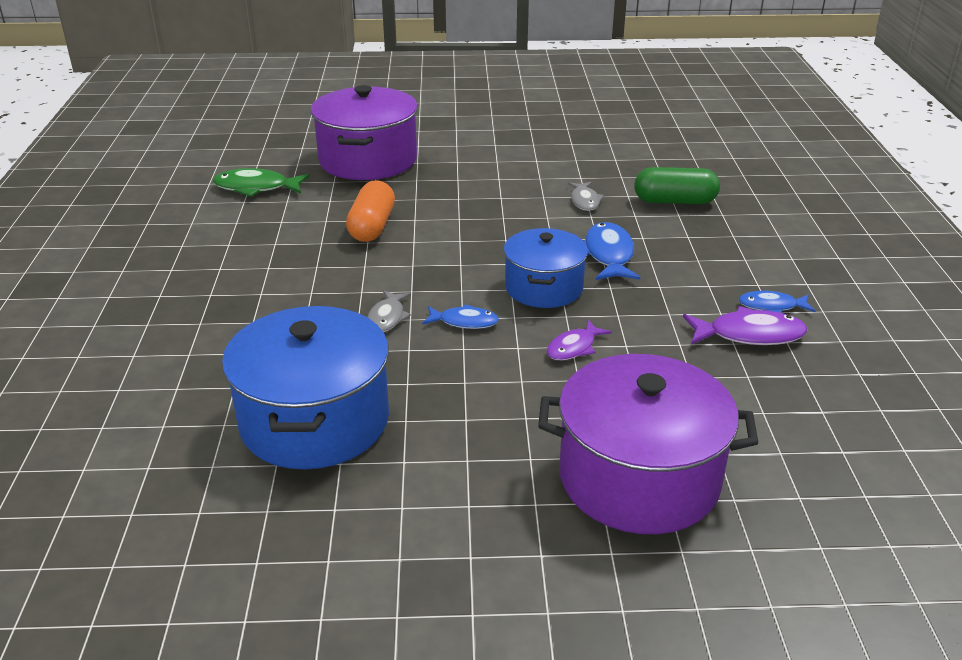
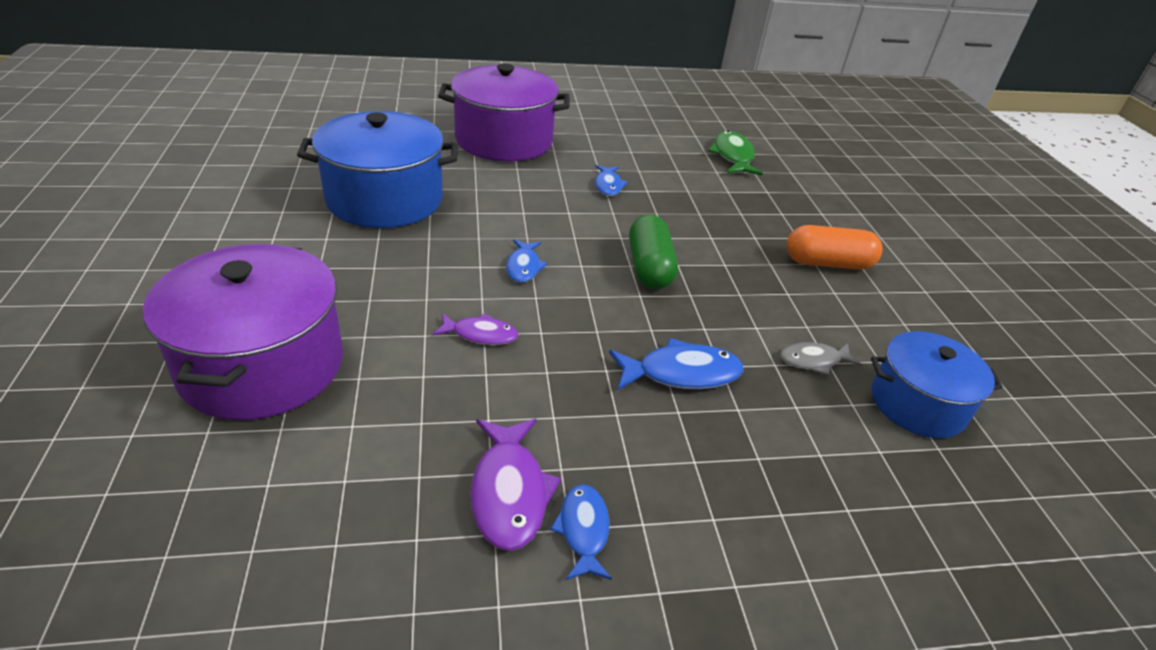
camera: 80 degrees right, 5 degrees up
(307, 264) = (608, 185): none -> blue fish
(368, 160) = (824, 208): purple pot -> purple pot (504, 140)
(372, 227) = (686, 214): orange capsule -> orange capsule (828, 263)
(387, 317) = (527, 226): grey fish -> none
(544, 288) = (594, 318): blue pot -> blue pot (917, 404)
(574, 347) = (480, 334): purple fish -> purple fish turned 150 degrees clockwise
(674, 201) = (860, 454): green capsule -> green capsule (649, 267)

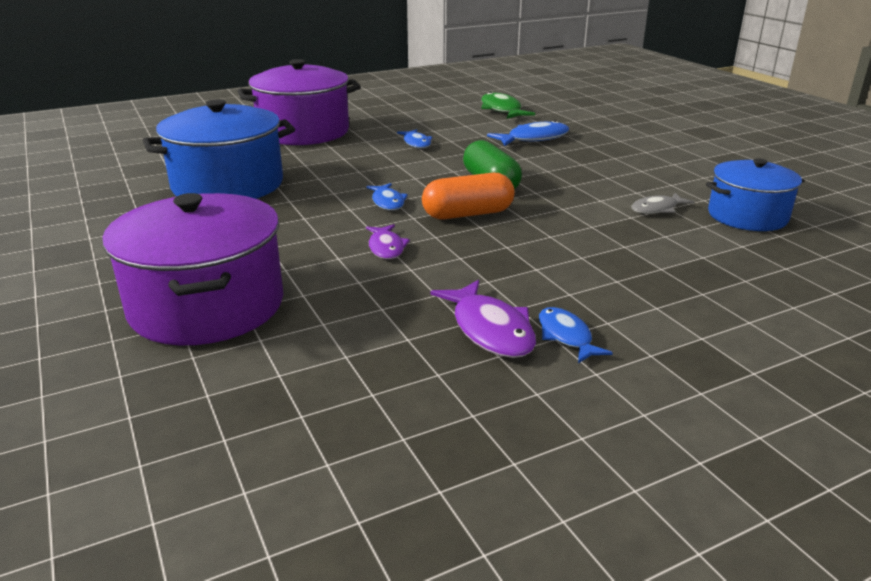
camera: 15 degrees left, 10 degrees down
(480, 334) = (386, 248): purple fish -> purple fish turned 90 degrees clockwise
(681, 373) = (566, 236): blue fish -> blue fish (533, 139)
(828, 263) = (623, 156): orange capsule -> orange capsule (468, 214)

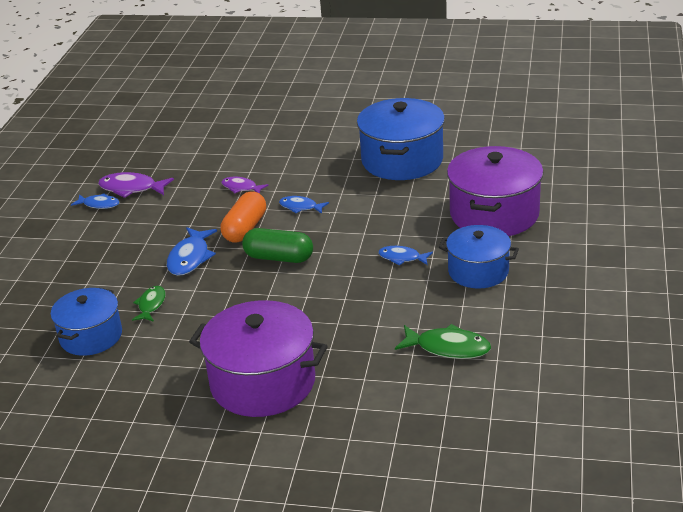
camera: 130 degrees right, 5 degrees up
(207, 306) = (249, 130): purple pot -> purple pot (263, 382)
(398, 120) = (478, 271): none -> blue pot
(533, 139) = (342, 324): blue fish -> blue fish (190, 258)
(657, 209) = (151, 305): grey fish -> green fish

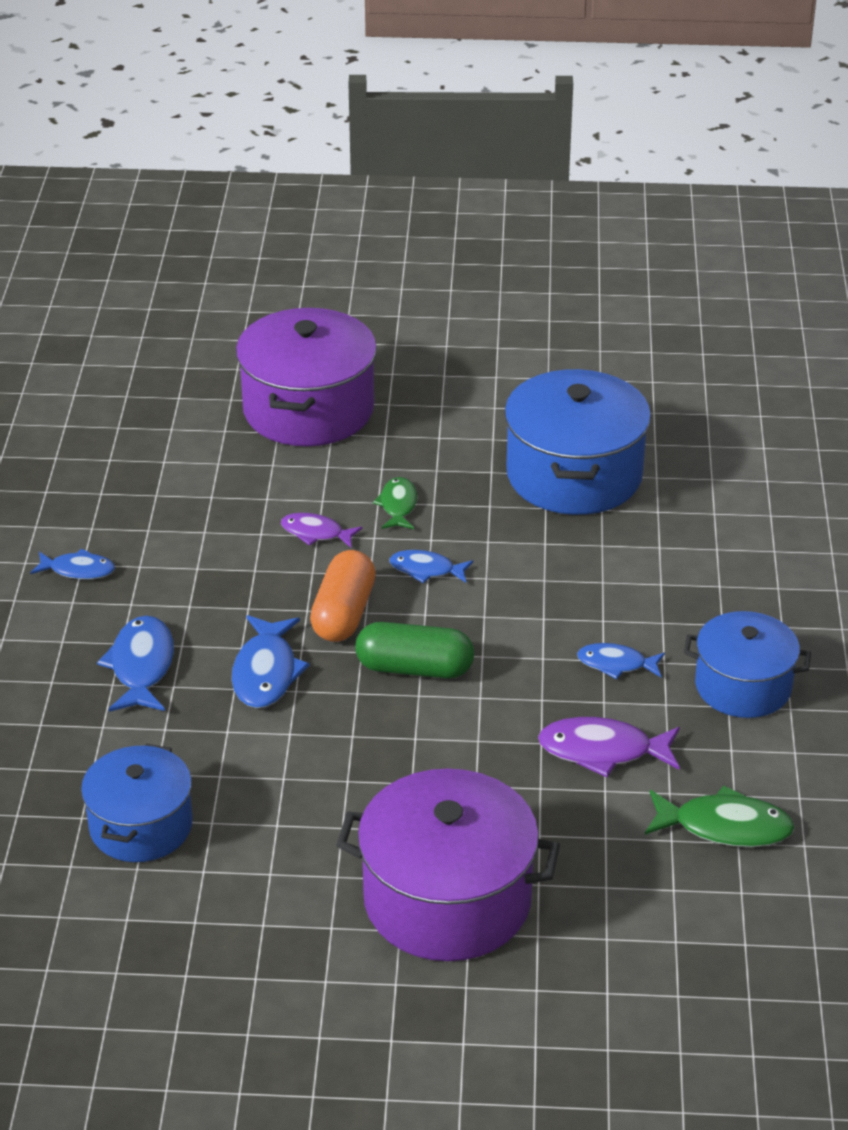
camera: 10 degrees left, 5 degrees up
(119, 253) = (141, 666): none -> blue fish
(131, 188) = (126, 537): purple fish -> purple fish (602, 751)
(151, 305) = (225, 764): green fish -> green fish (398, 505)
(494, 214) = (746, 578): purple pot -> purple pot (308, 409)

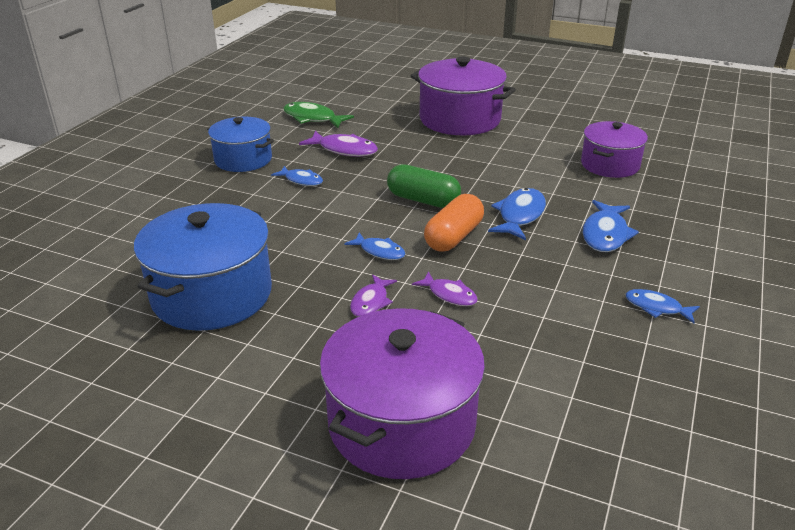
camera: 160 degrees left, 5 degrees down
(141, 826) = (610, 165): blue pot -> purple pot
(398, 505) = (371, 302): green fish -> purple fish

